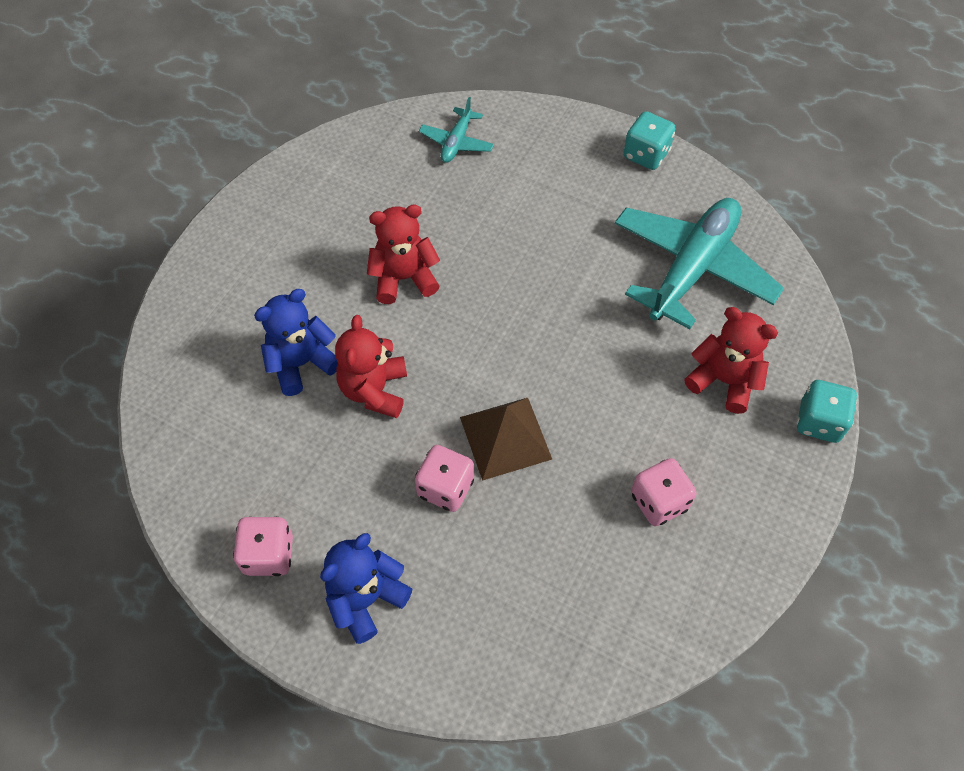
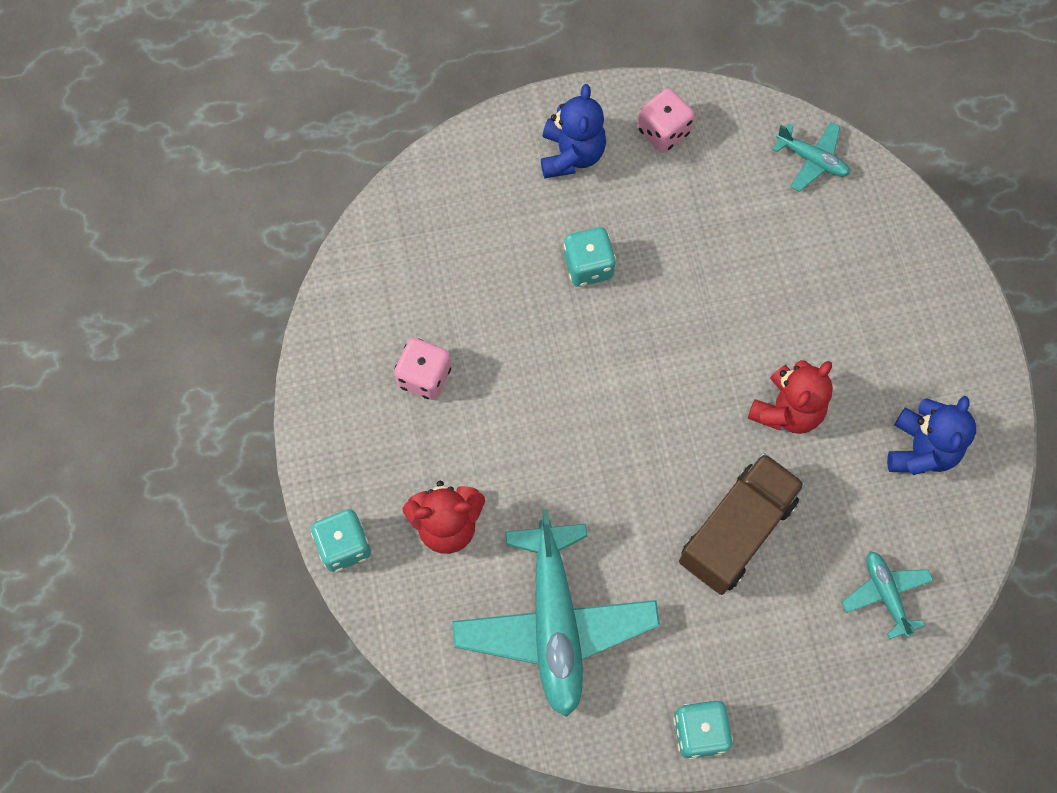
camera: 140 degrees right, 10 degrees up
(183, 432) = (812, 160): none -> turquoise plane
(301, 363) = (787, 274): blue teddy bear -> blue teddy bear (921, 450)
(374, 390) = (711, 297): red teddy bear -> none
(445, 488) = (588, 266): pink dice -> turquoise dice
(505, 438) = (579, 337): brown pyramid -> none
(515, 235) = (737, 531): none -> brown truck

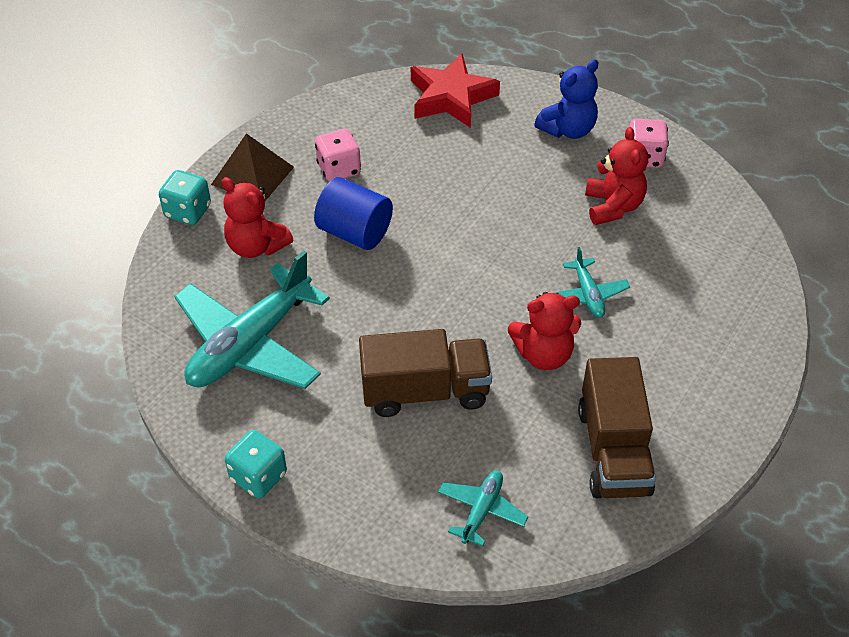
camera: 45 degrees right, 20 degrees down
(356, 454) = (252, 175): none -> brown pyramid
(433, 206) = (451, 97): none -> red star
(513, 431) = (354, 232): none -> blue cylinder
(588, 266) = (507, 188): turquoise dice -> none
(691, 209) = (613, 206): none -> red teddy bear
(812, 160) = (732, 238): turquoise plane -> turquoise plane (588, 294)
(921, 450) = (613, 450): blue teddy bear -> brown truck

